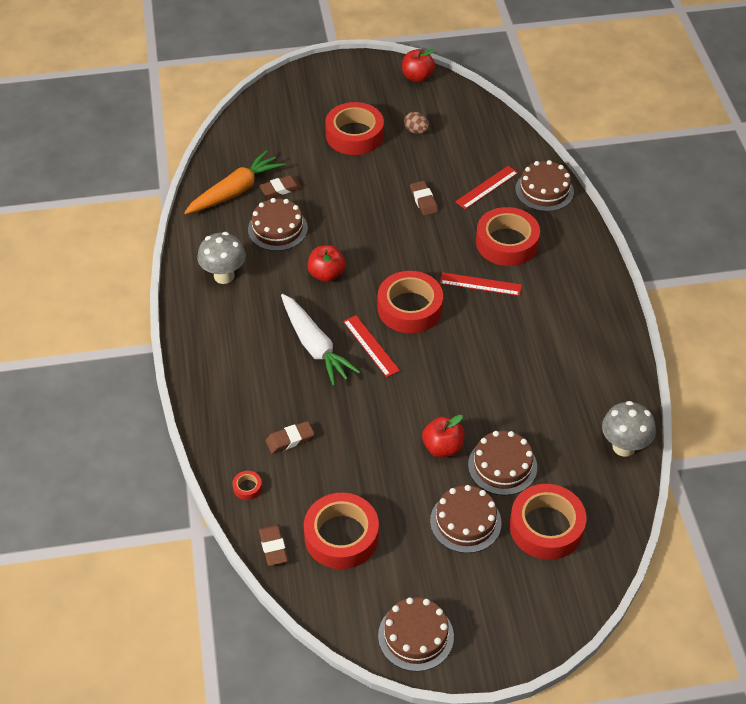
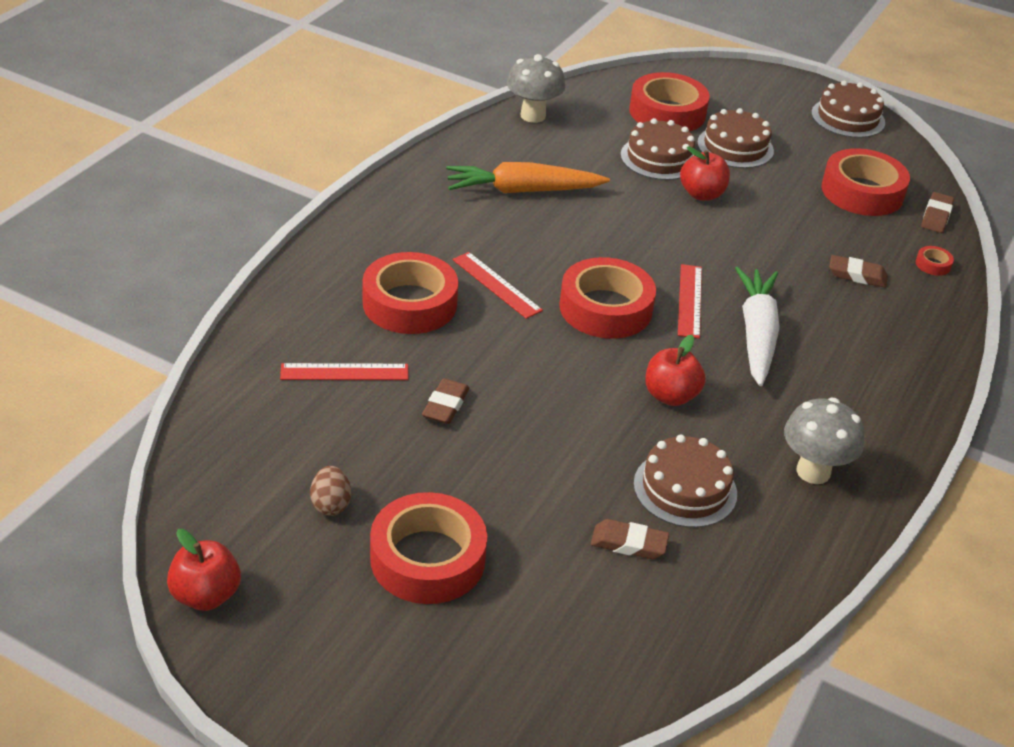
camera: 145 degrees left, 10 degrees down
(235, 191) = (703, 584): orange carrot -> orange carrot (522, 191)
(544, 190) = (282, 327): brown cake -> none

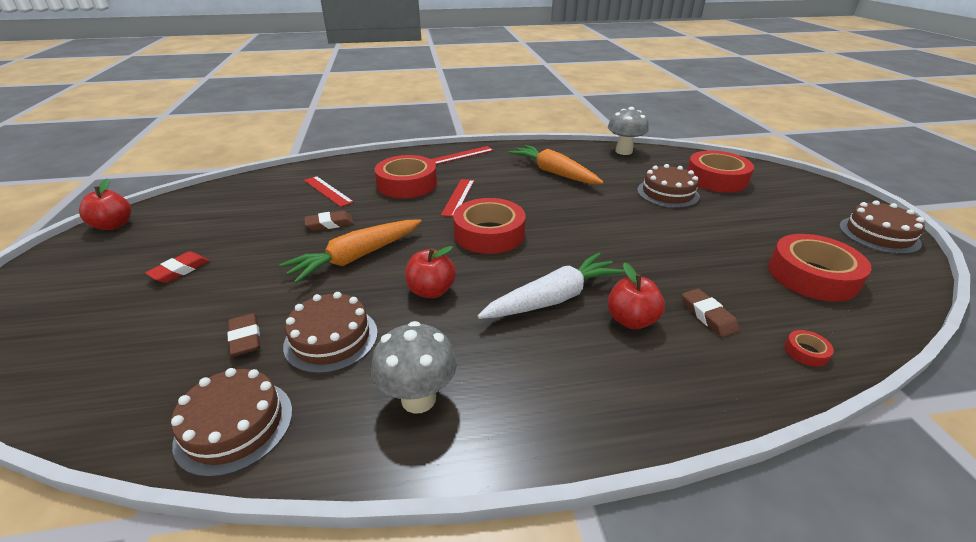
camera: 55 degrees right, 5 degrees down
(331, 504) = (211, 227): brown egg -> none
(427, 558) = (180, 270): red tape -> red eraser
(551, 416) = (356, 257): none -> orange carrot
(690, 300) = (546, 258): red ruler -> red ruler (462, 155)
(702, 194) = (663, 219): red apple -> red apple (631, 320)
(735, 147) = (738, 210): brown cake -> brown cake (234, 425)
(936, 216) = (872, 325): brown eraser -> none

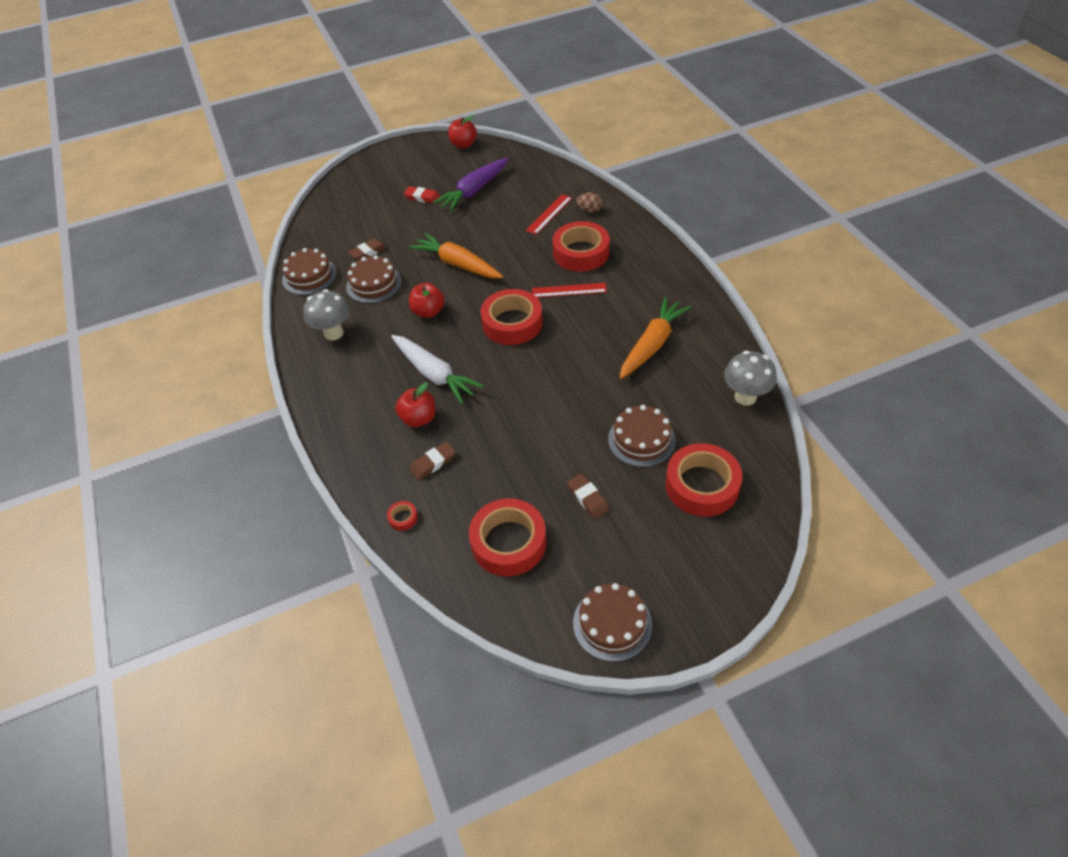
camera: 80 degrees right, 15 degrees up
(224, 229) = (474, 191): none -> purple carrot
(329, 224) = (498, 235): brown eraser -> brown eraser (588, 498)
(347, 171) = (589, 210): none -> brown egg
(462, 155) = (663, 270): red ruler -> none

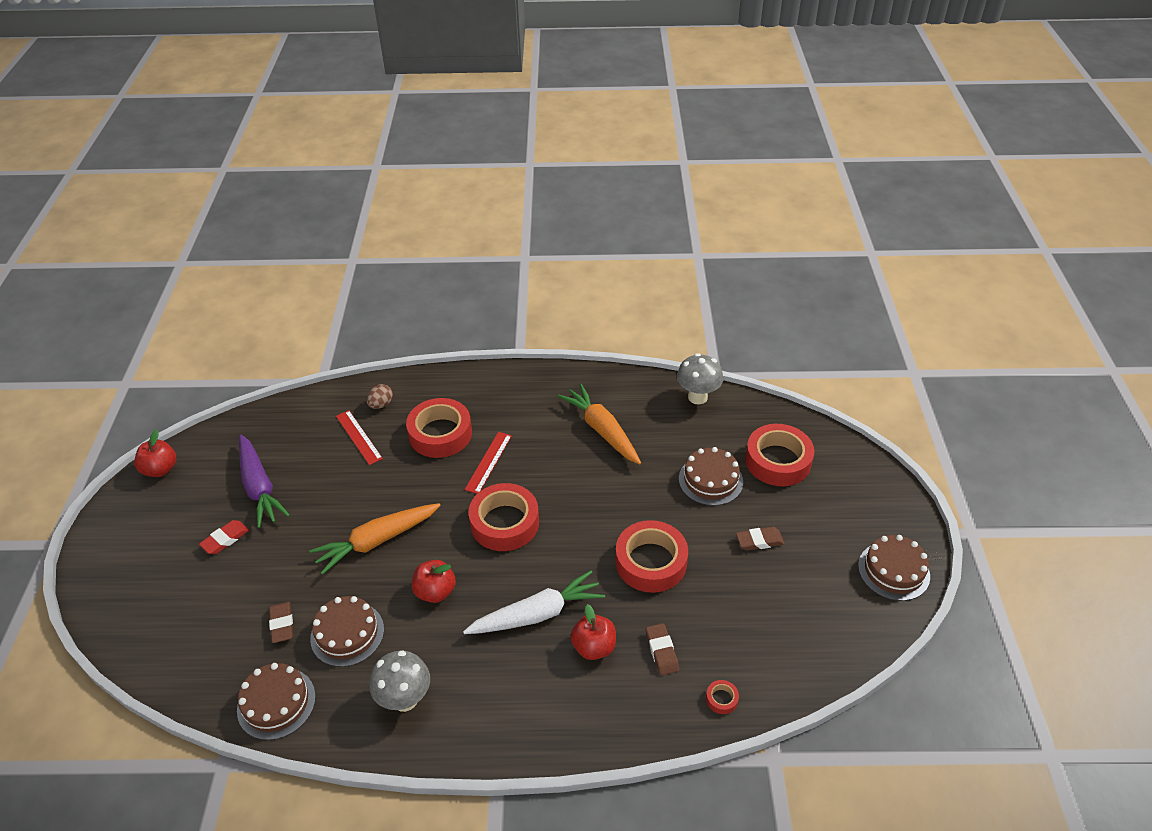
camera: 70 degrees left, 5 degrees down
(508, 542) = (785, 617): red tape -> red tape (651, 562)

